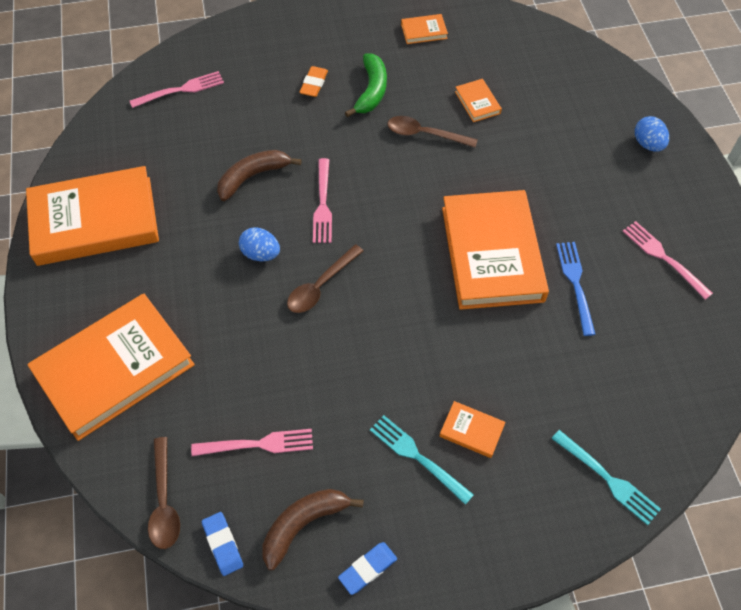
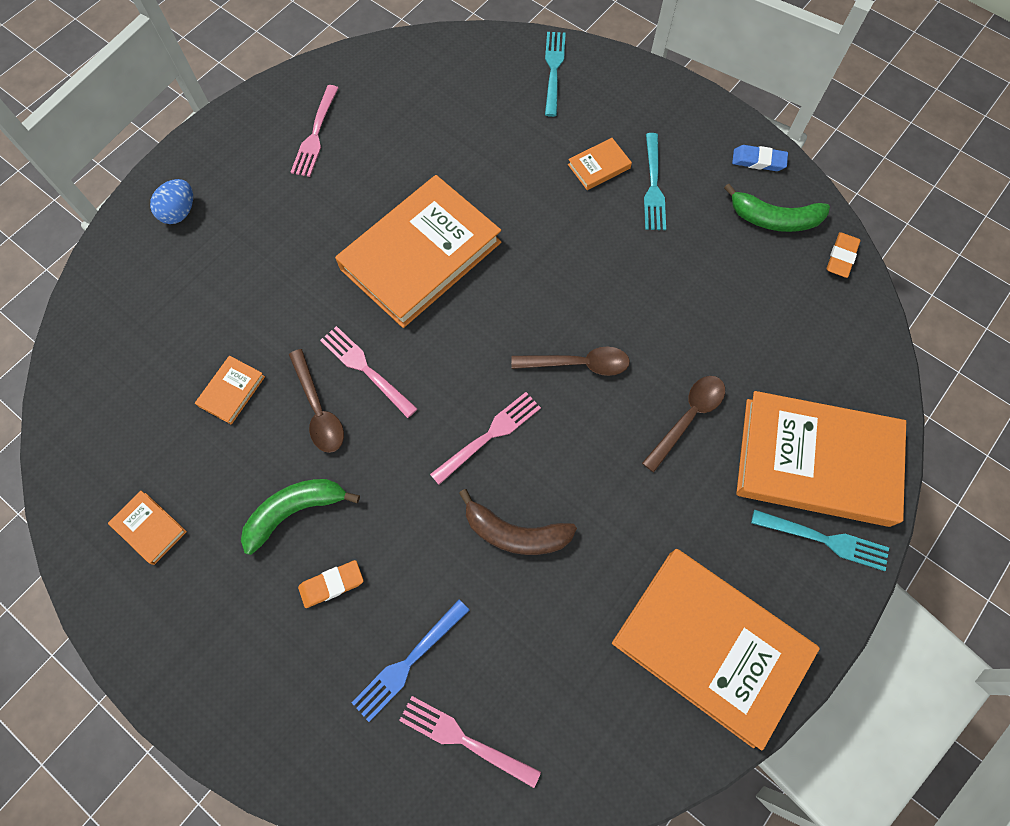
camera: 130 degrees left, 10 degrees up
(72, 328) = (824, 540): none -> turquoise fork
(164, 501) = (860, 321): brown spoon -> brown spoon (688, 418)
(223, 544) = (841, 257): blue eraser -> orange eraser
(258, 444) = (754, 295): pink fork -> pink fork (366, 369)
(261, 254) = (594, 443): blue egg -> none
(303, 524) = (774, 219): brown banana -> green banana
(471, 431) = (599, 166): orange book -> orange book turned 75 degrees clockwise
(575, 284) = (398, 178): blue fork -> blue fork (408, 662)

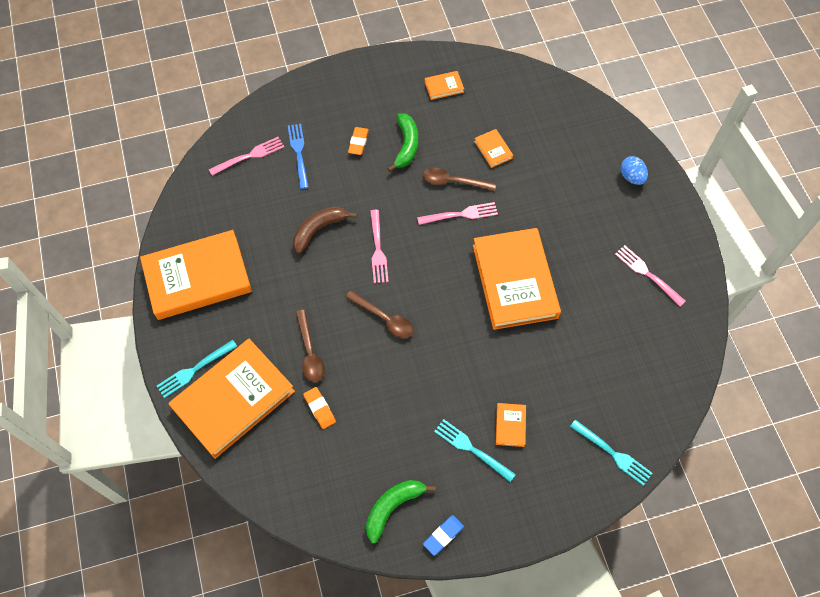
camera: 125 degrees right, 5 degrees down
(578, 364) = (384, 318): brown spoon -> brown spoon turned 90 degrees counterclockwise
(841, 257) = (335, 527): orange eraser -> orange eraser (319, 408)

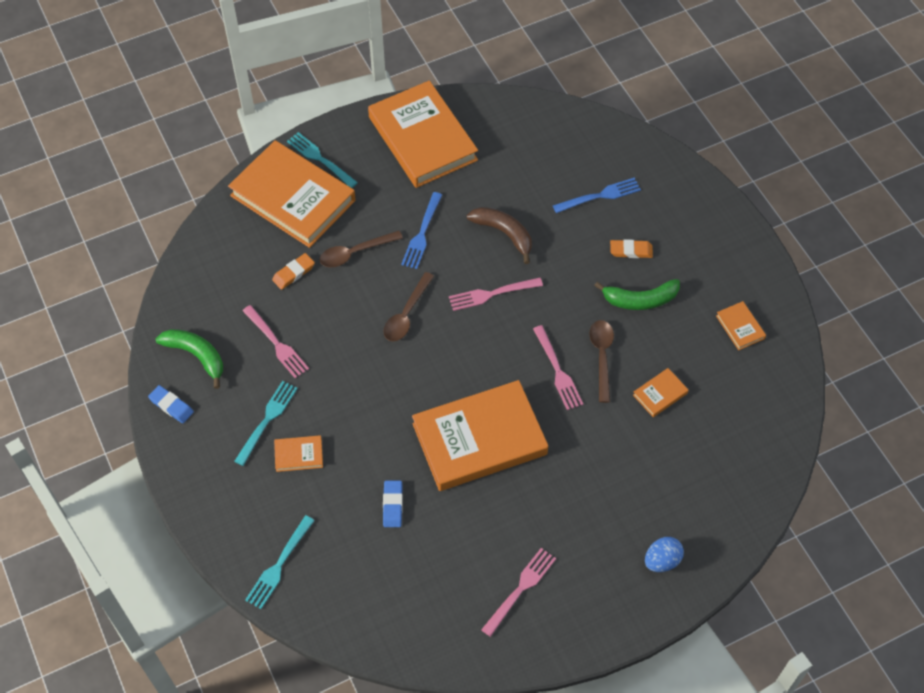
camera: 80 degrees right, 5 degrees down
(249, 156) = (583, 151): pink fork -> pink fork (276, 344)
(302, 294) = (422, 233): none -> blue fork
(567, 356) = (392, 505): none -> blue eraser

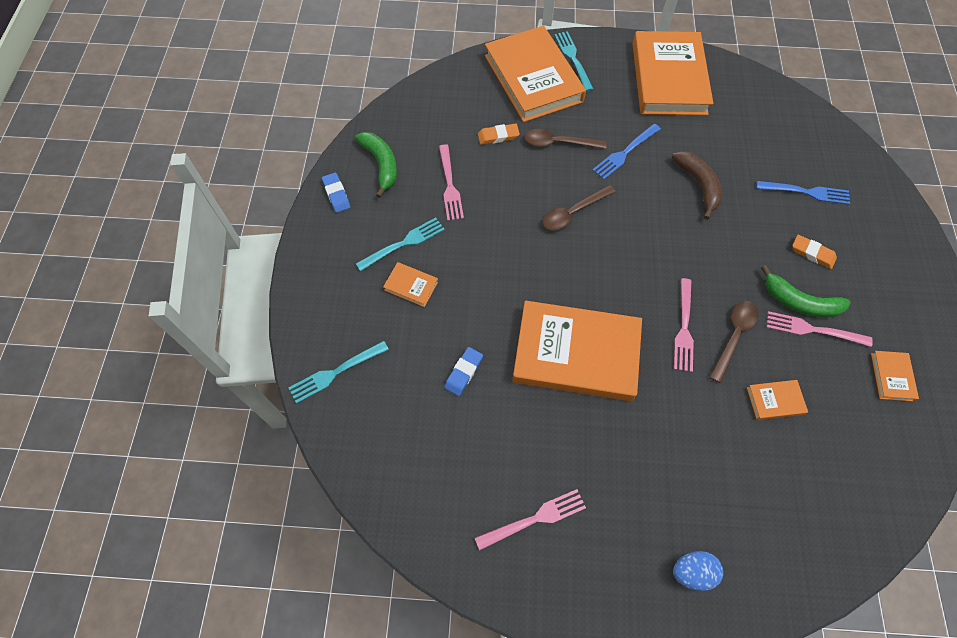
camera: 30 degrees right, 5 degrees up
(492, 294) = (659, 231): pink fork -> pink fork (813, 330)

